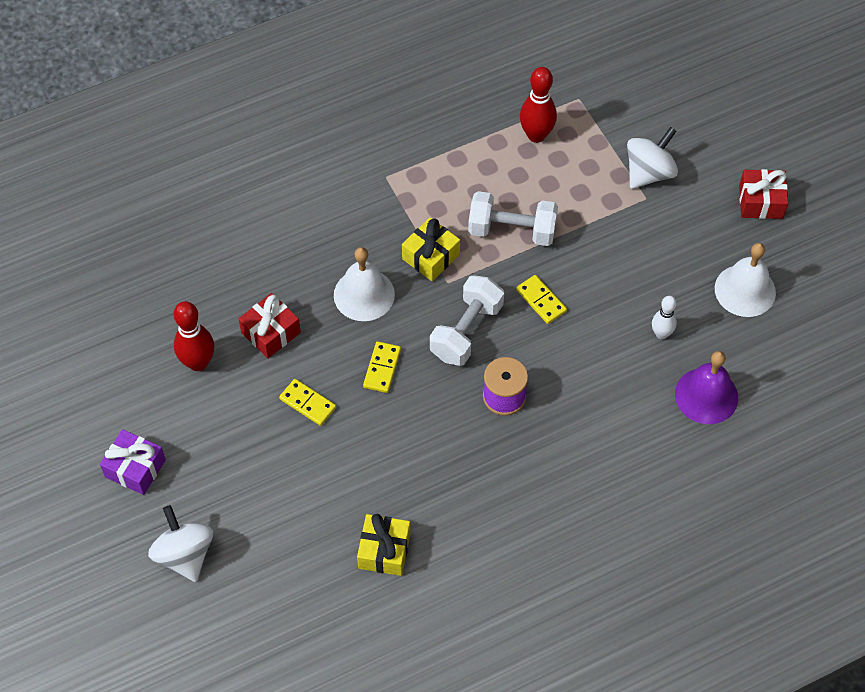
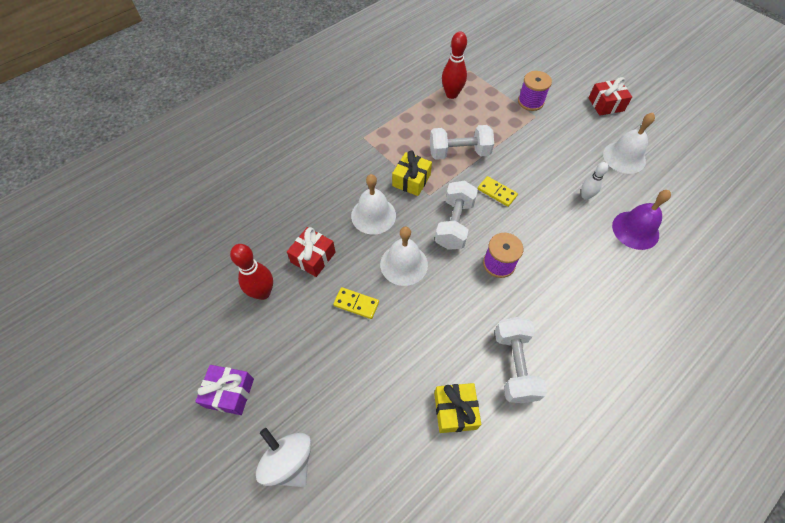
camera: 15 degrees left, 0 degrees up
(382, 368) = (404, 264): yellow domino -> white bell
(473, 520) = (514, 365): none -> white dumbbell
(649, 173) = (530, 102): white spinning top -> purple spool

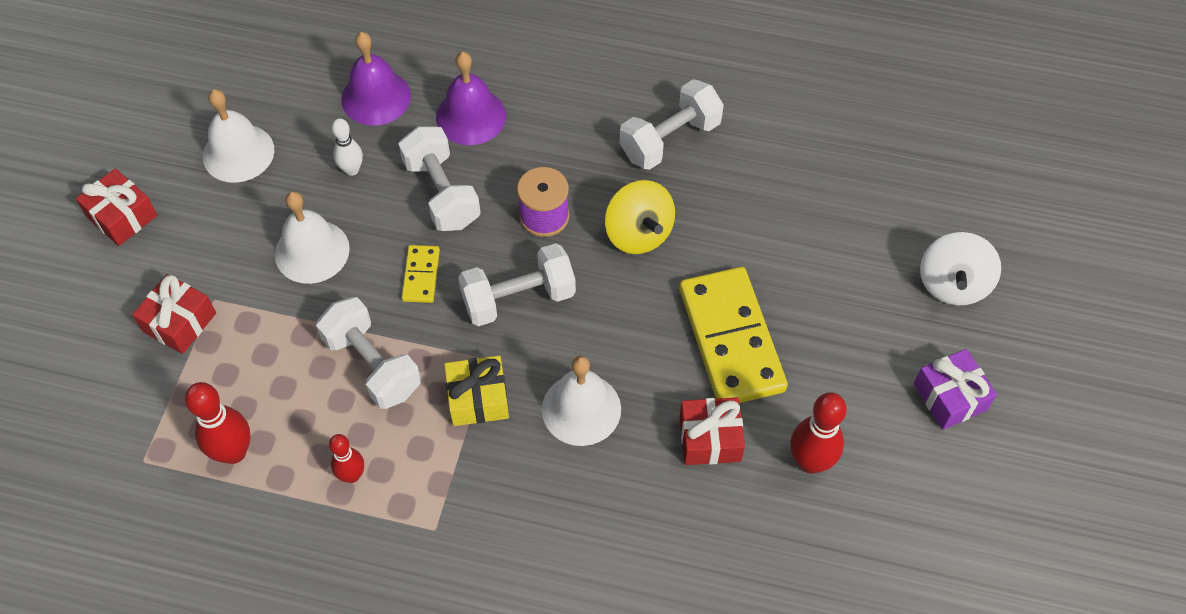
camera: 125 degrees left, 0 degrees up
(356, 304) = (731, 339): yellow domino -> yellow domino, size x2.19
(404, 264) = (630, 321): white bell -> white bell (312, 251)
(410, 123) = (352, 475): none -> red bowling pin
(455, 410) = (767, 168): yellow gift -> none
(456, 302) = (638, 233): none -> yellow spinning top
(530, 102) = (179, 322): purple spool -> red gift
(545, 226) = (442, 193): none -> white dumbbell
(595, 267) = (471, 116): none -> purple bell

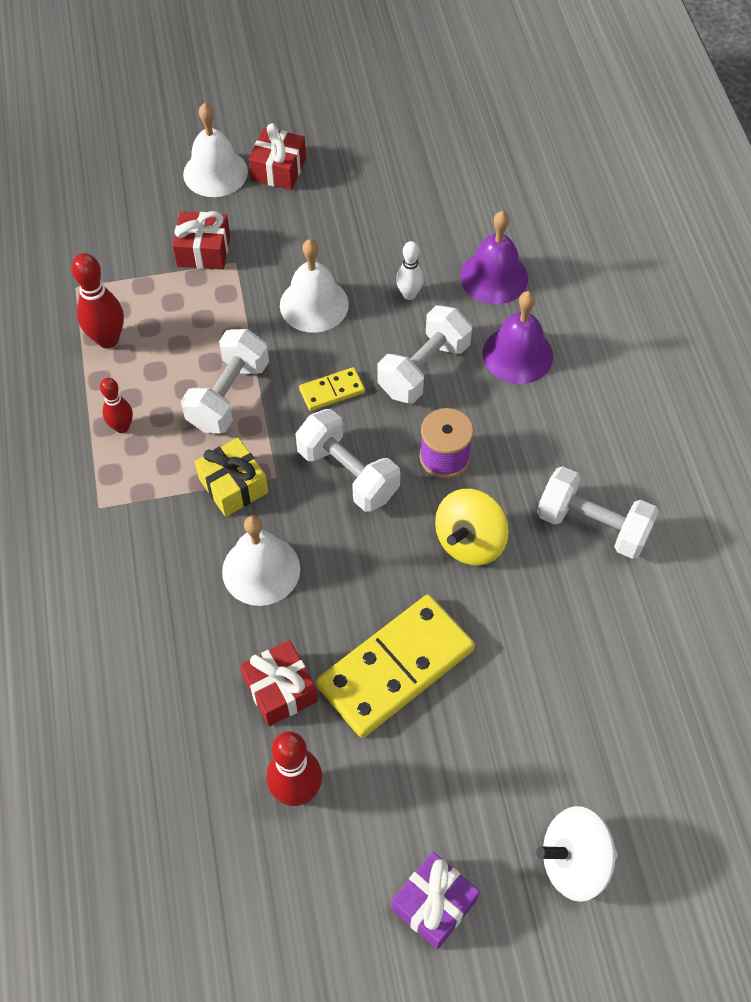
camera: 65 degrees right, 0 degrees up
(238, 153) = (380, 211): white bell -> white bell (215, 172)

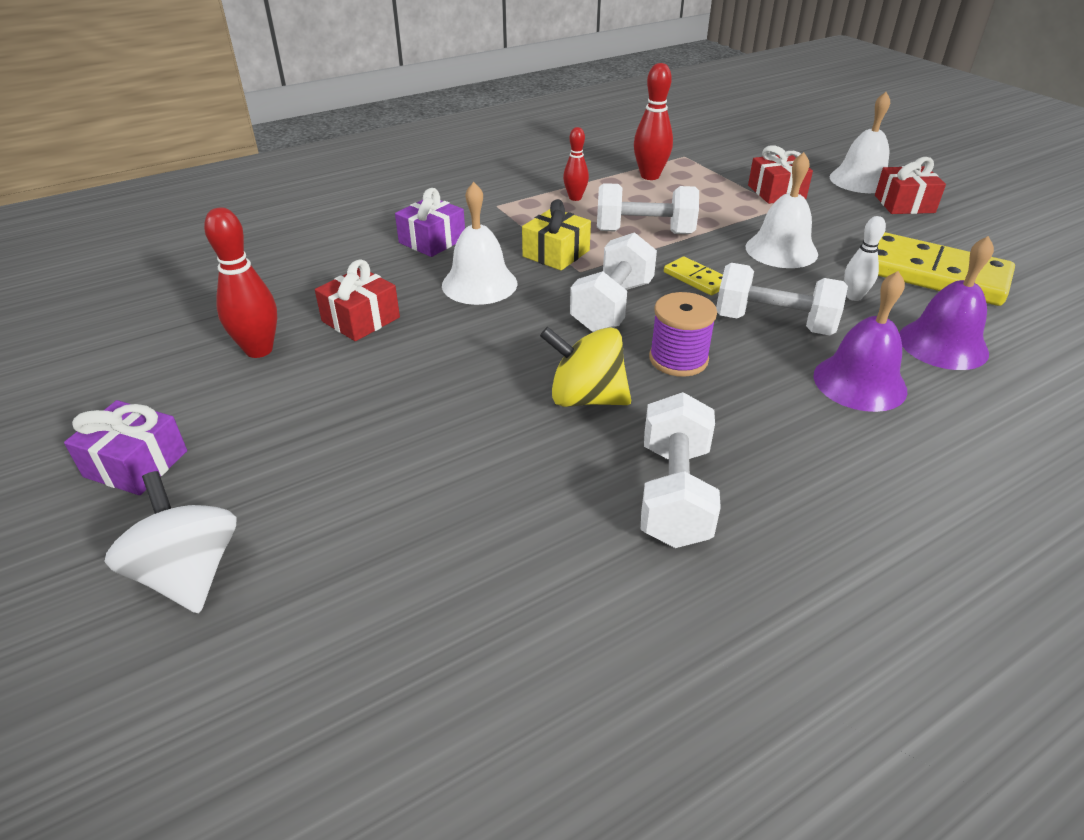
camera: 70 degrees right, 20 degrees down
(151, 591) = (432, 241): none -> purple gift
(395, 667) = (408, 380): yellow domino -> yellow domino (932, 274)

